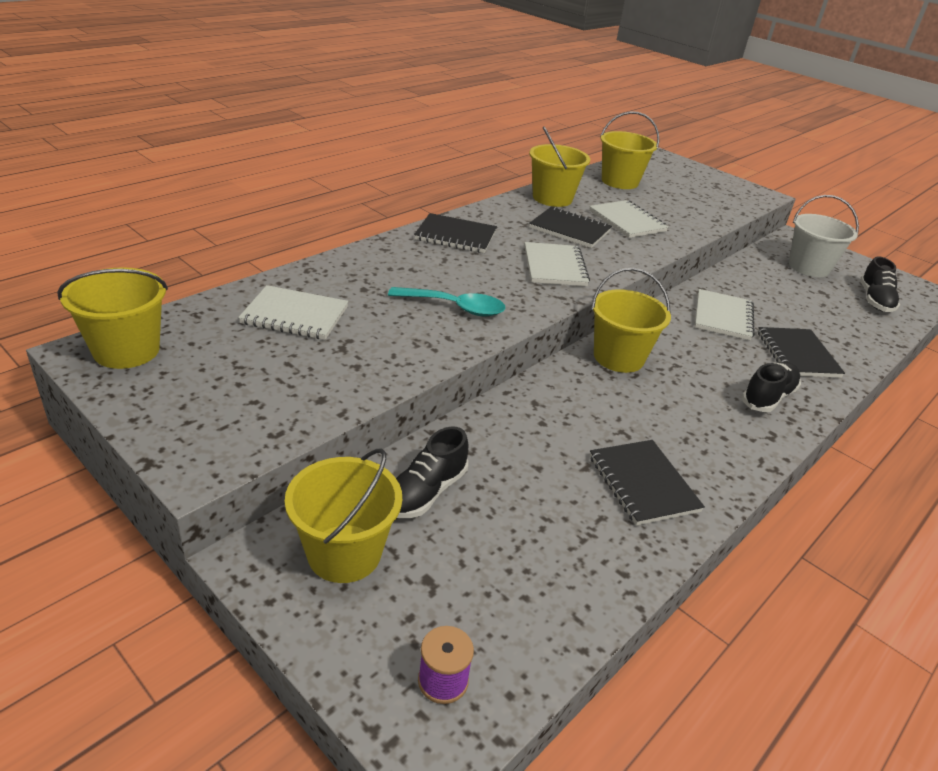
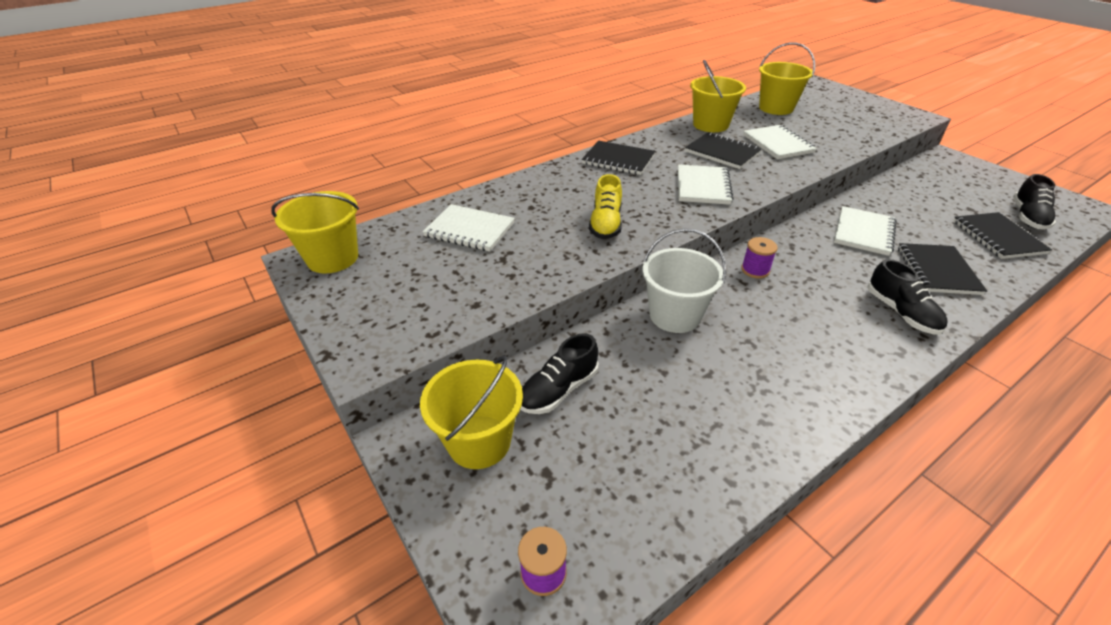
camera: 15 degrees right, 5 degrees up
(454, 307) = (606, 223): turquoise spoon -> yellow shoe
(618, 357) = (755, 270): yellow bucket -> purple spool
(643, 484) = (762, 393): black notebook -> black notebook (997, 237)
(768, 397) = (901, 312): black shoe -> black shoe turned 105 degrees clockwise
(808, 267) = (958, 185): white bucket -> white bucket (674, 315)

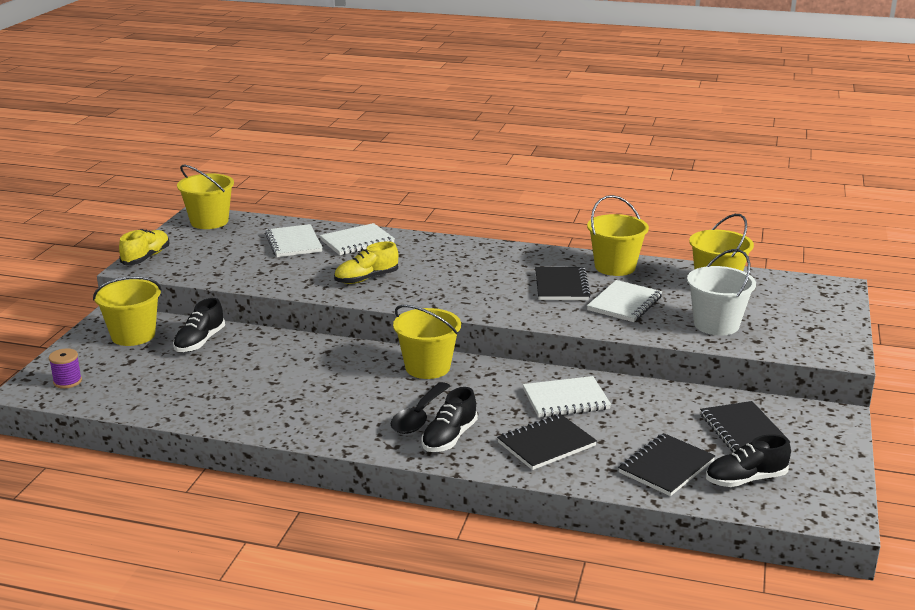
camera: 50 degrees right, 15 degrees down
(353, 340) = (146, 257): none -> yellow shoe
(559, 390) = (200, 342): black shoe -> black shoe turned 75 degrees counterclockwise
(618, 160) = (475, 253): black notebook -> black notebook (743, 430)
(674, 315) = (323, 354): white bucket -> white bucket (716, 325)
(703, 186) = (481, 295): white notebook -> white notebook (357, 242)
(755, 270) = (427, 367): purple spool -> yellow bucket
(849, 312) = (419, 416): none -> black spoon

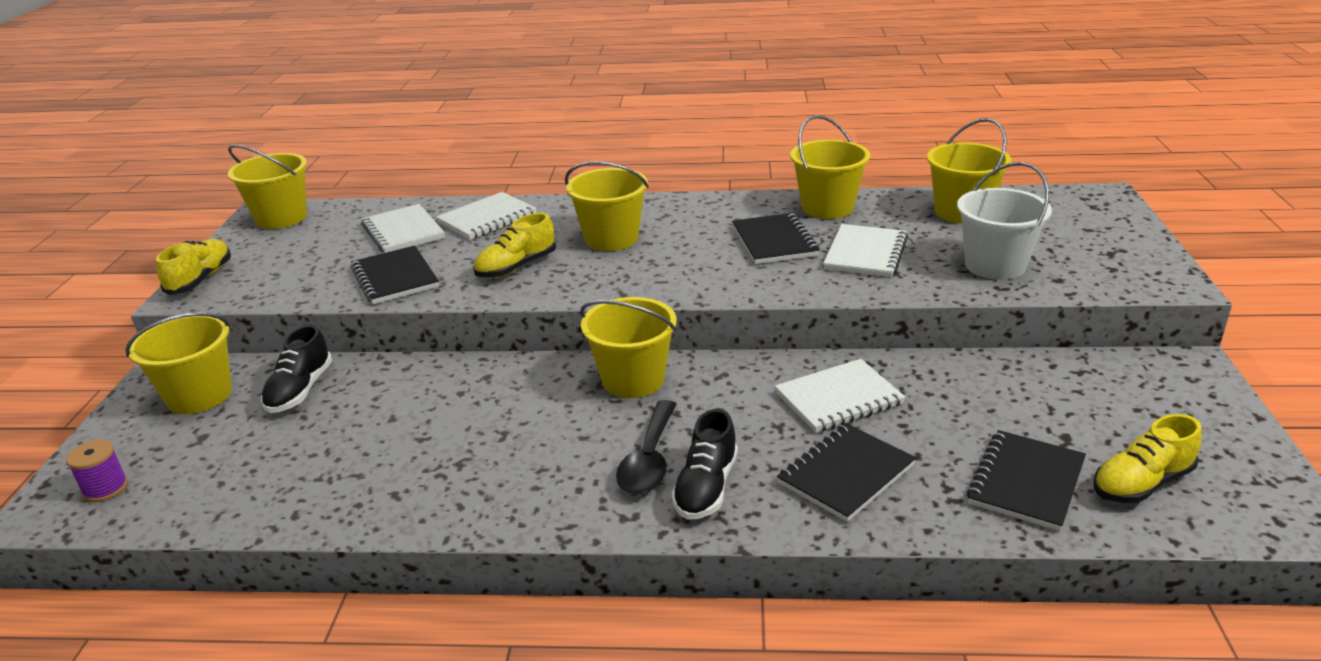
camera: 10 degrees left, 5 degrees up
(442, 268) = (611, 238): none -> yellow bucket
(743, 430) = (1091, 407): black notebook -> black notebook (395, 278)
(745, 479) = (1141, 483): black shoe -> yellow shoe

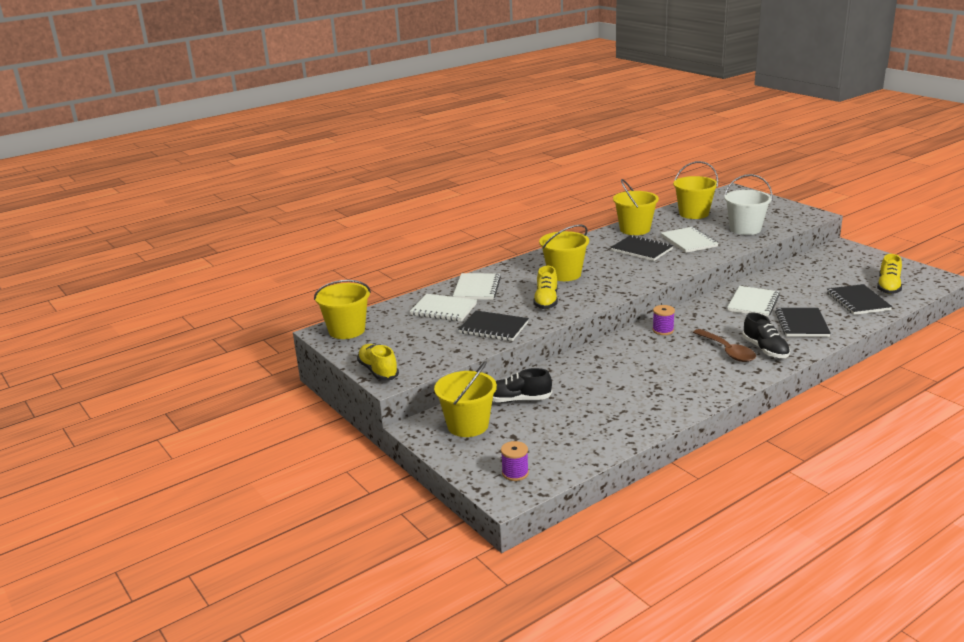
camera: 40 degrees left, 5 degrees down
(300, 390) = (518, 400): black shoe -> black shoe turned 120 degrees clockwise
(633, 379) = (663, 330): yellow bucket -> purple spool
(649, 459) = (727, 351): black spoon -> brown spoon

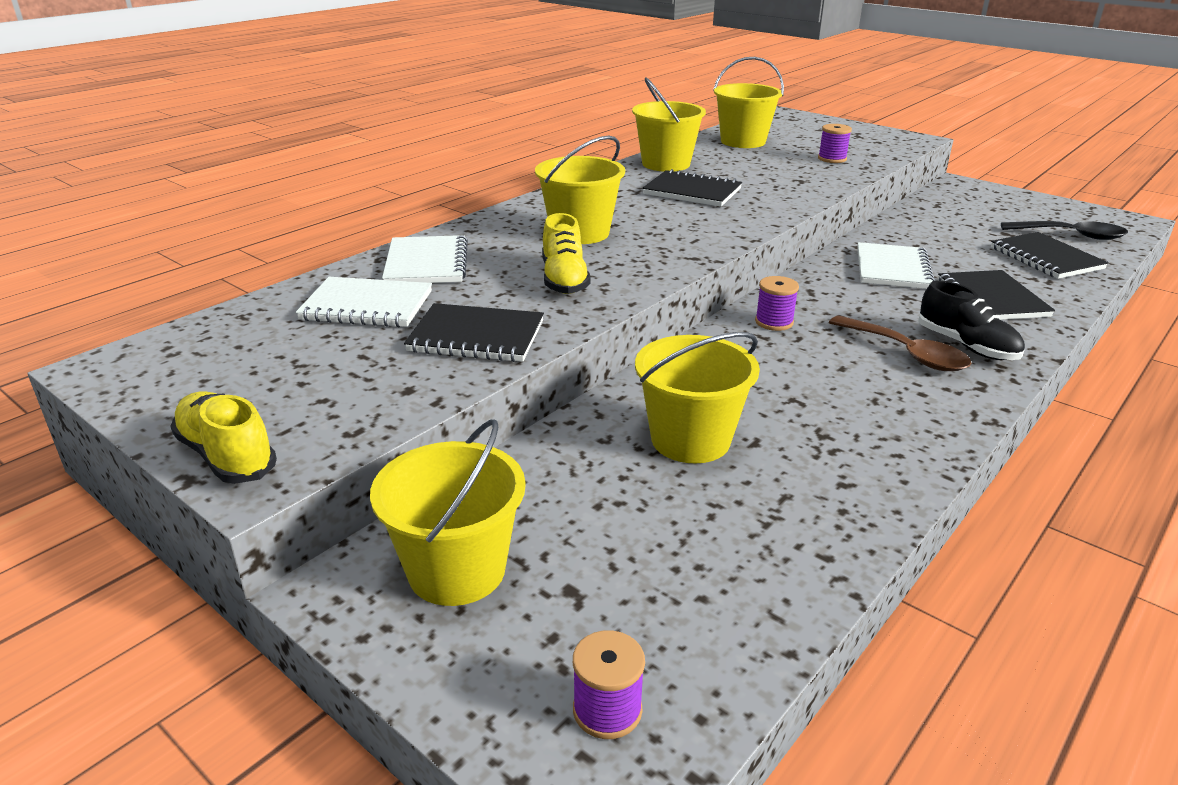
camera: 15 degrees left, 5 degrees up
(347, 330) = (156, 361): yellow bucket -> yellow bucket (690, 440)
(518, 400) = (555, 490): black shoe -> none
(689, 241) = (759, 178): white notebook -> none
(745, 229) = (832, 159): white bucket -> purple spool
(888, 287) = (1070, 235): yellow shoe -> black spoon

